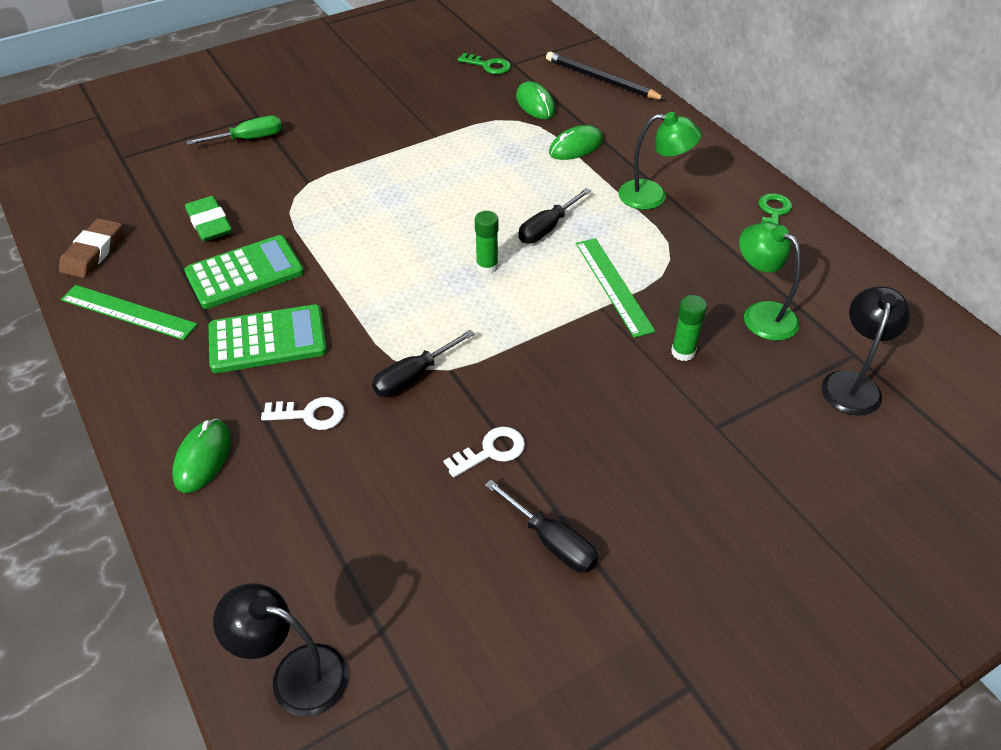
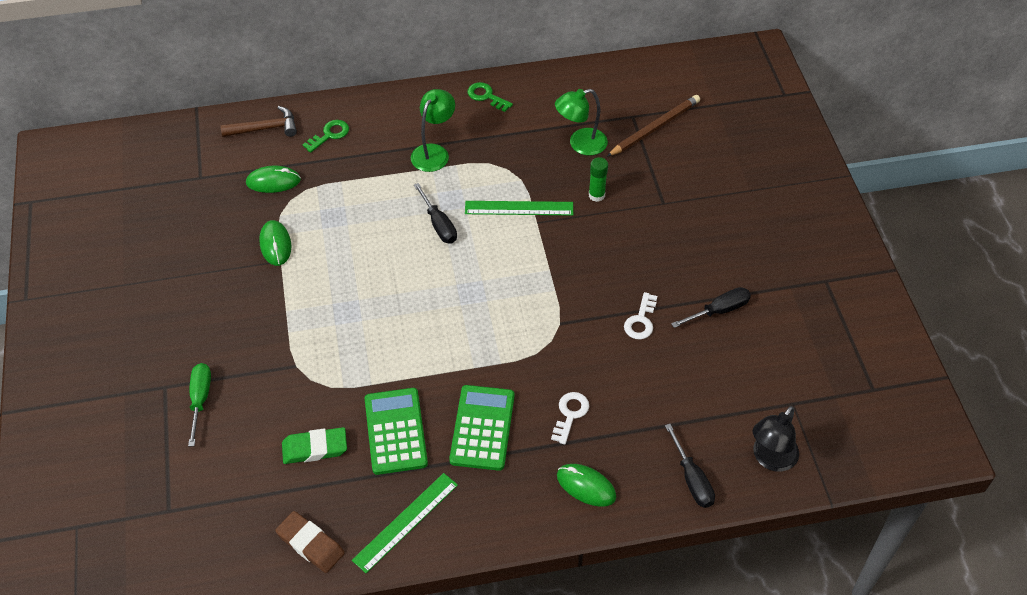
camera: 70 degrees left, 5 degrees up
(414, 376) = (558, 345): black screwdriver -> black screwdriver (691, 479)
(487, 267) = (464, 273): green glue stick -> none
(488, 66) = (192, 195): green key -> green key (329, 135)
(491, 451) = (641, 320): white key -> white key turned 150 degrees counterclockwise
(576, 147) = (348, 175): green mouse -> green mouse (275, 244)
(601, 80) = (265, 128): black pencil -> brown hammer
(852, 383) = (655, 128): black lamp -> brown pencil

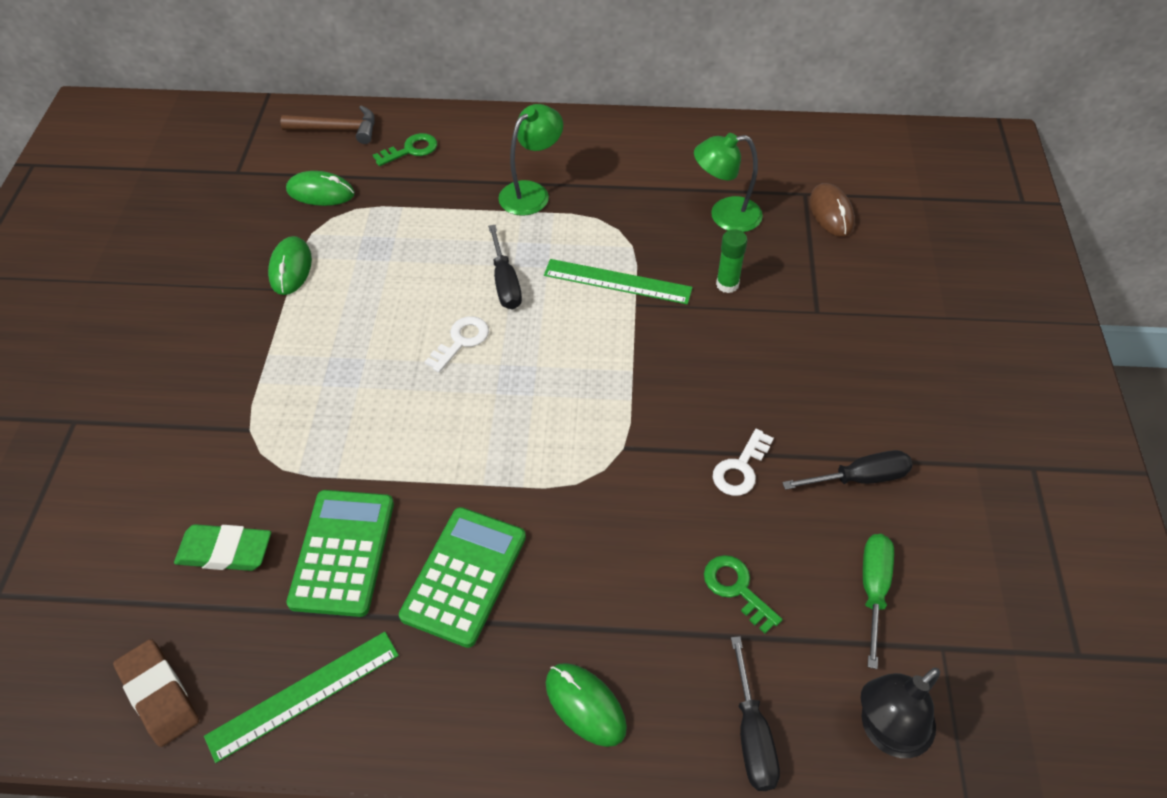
camera: 15 degrees right, 0 degrees up
(200, 400) = (109, 449): green screwdriver -> green screwdriver (873, 590)
(486, 96) = (621, 138): green key -> green key (737, 589)
(570, 414) = (596, 585): white key -> white key (461, 341)
(655, 128) = (831, 213): brown pencil -> brown mouse

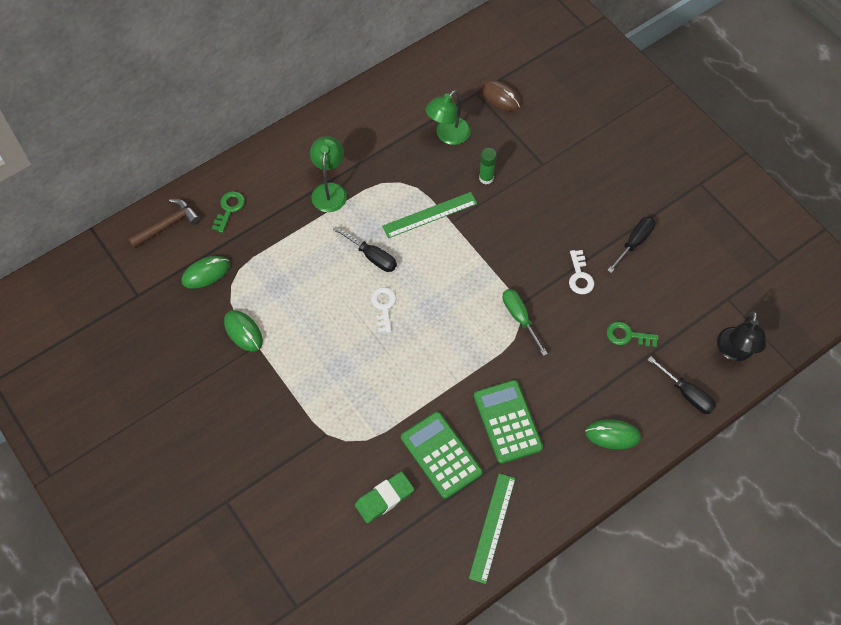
camera: 40 degrees left, 10 degrees up
(158, 695) = (428, 580): brown eraser -> none
(873, 590) = (682, 293): green screwdriver -> green screwdriver (520, 318)

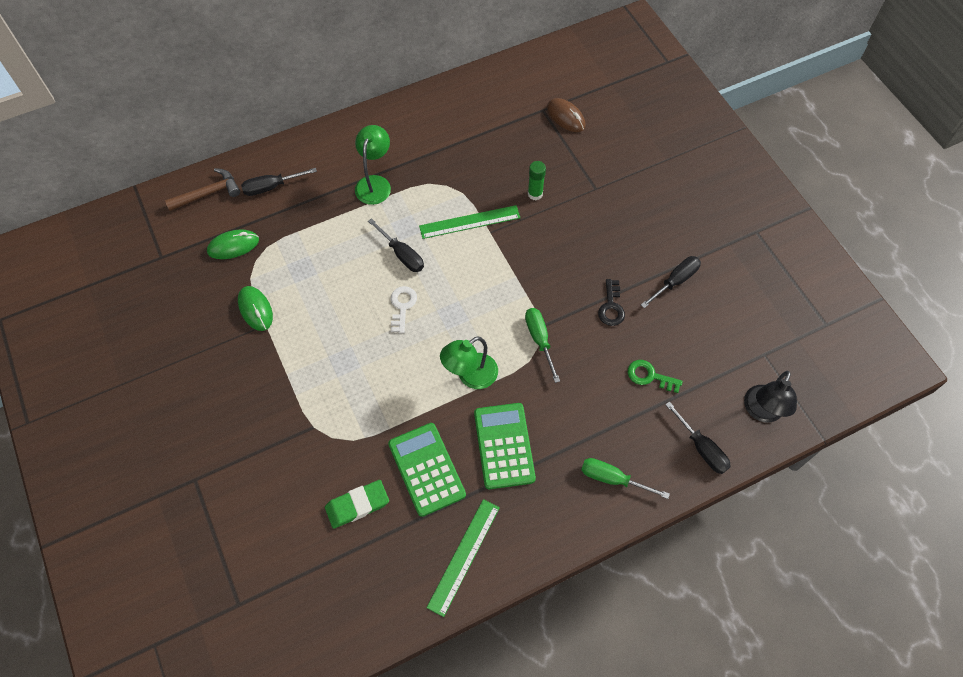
camera: 10 degrees right, 0 degrees up
(229, 209) = (272, 187): green key -> black screwdriver
(448, 135) = (505, 147): green lamp -> green lamp (470, 376)
(580, 276) = (611, 307): white key -> black key
(612, 435) = (613, 479): green mouse -> green screwdriver

